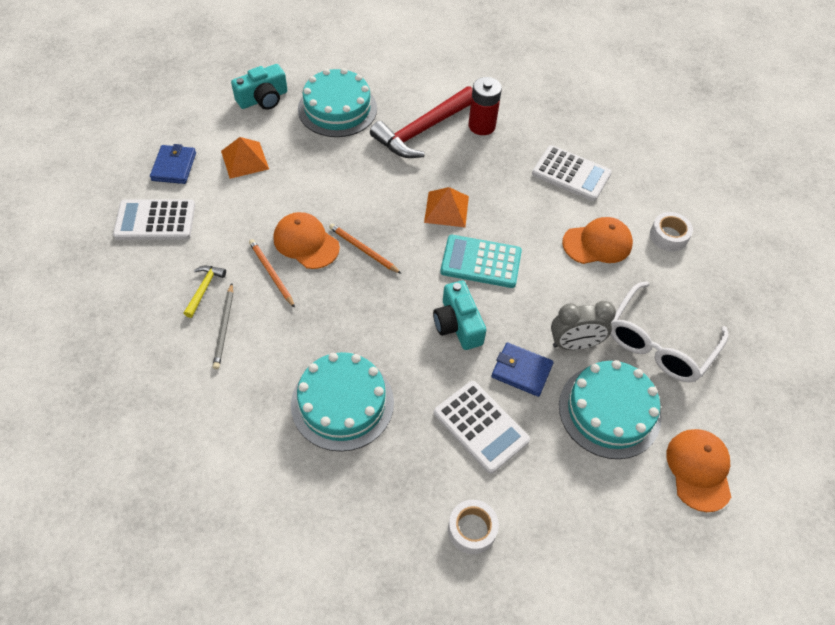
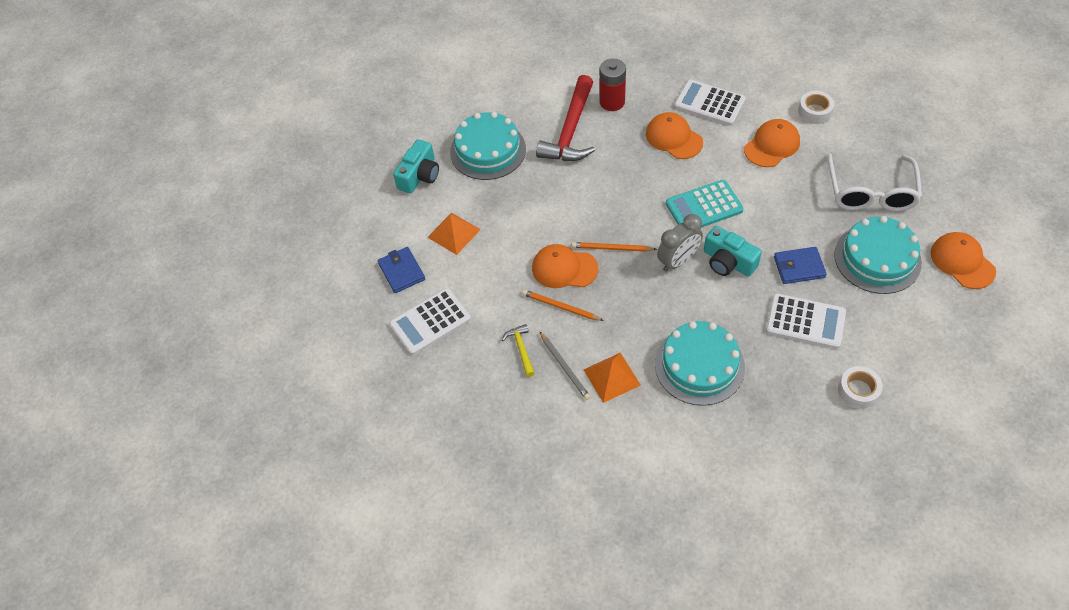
camera: 25 degrees left, 0 degrees up
(446, 209) = (644, 182): orange pyramid -> orange pyramid (611, 377)
(509, 186) = (674, 138): none -> orange cap
(571, 174) = (709, 103): white calculator -> white calculator turned 150 degrees counterclockwise
(574, 344) = (817, 227): grey clock -> grey clock (678, 261)

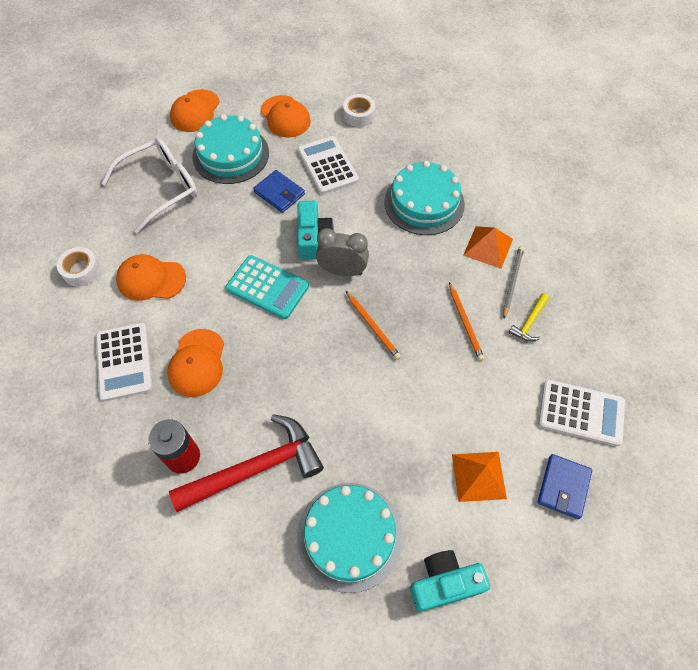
camera: 135 degrees left, 5 degrees up
(564, 268) = (426, 347): orange cap -> orange cap (285, 117)

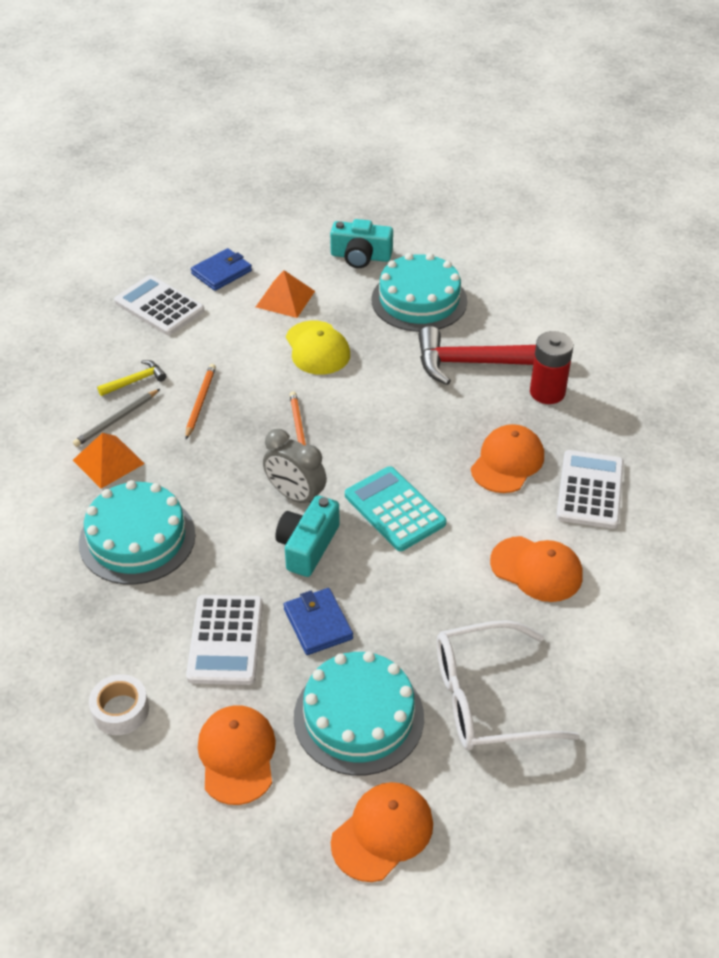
camera: 155 degrees left, 15 degrees down
(81, 270) = (628, 613): white tape -> none
(410, 422) = (317, 348): none -> yellow cap

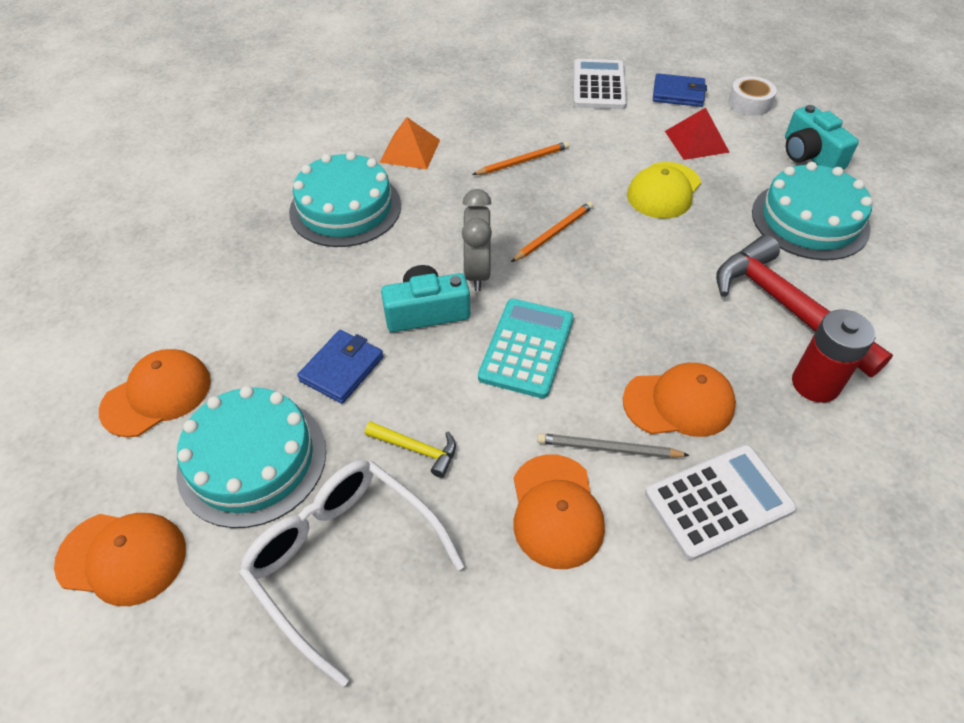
camera: 55 degrees right, 5 degrees up
(116, 420) = (456, 131): grey pencil -> grey pencil (608, 449)
(120, 710) = (163, 296): white tape -> white tape (749, 103)
(135, 381) = (506, 118): yellow hammer -> yellow hammer (416, 449)
(225, 640) = (278, 318): white calculator -> none
(285, 299) = (696, 141): orange pyramid -> red pyramid

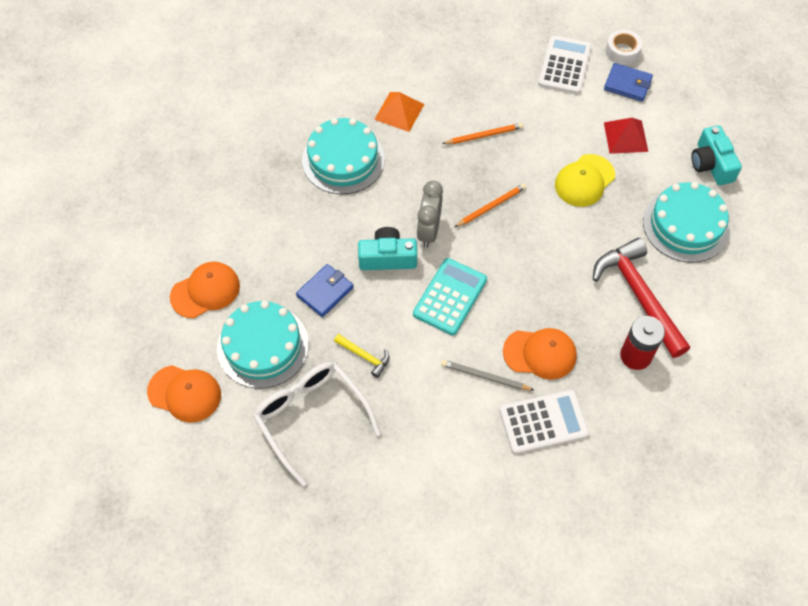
camera: 10 degrees right, 10 degrees up
(556, 511) = (442, 410): orange cap -> none
(749, 103) = (683, 103): white tape -> white tape (622, 51)

